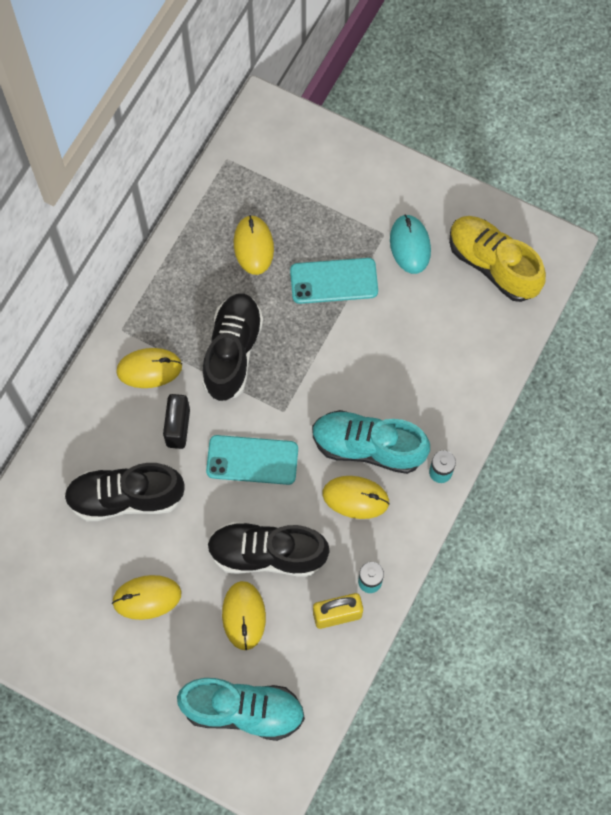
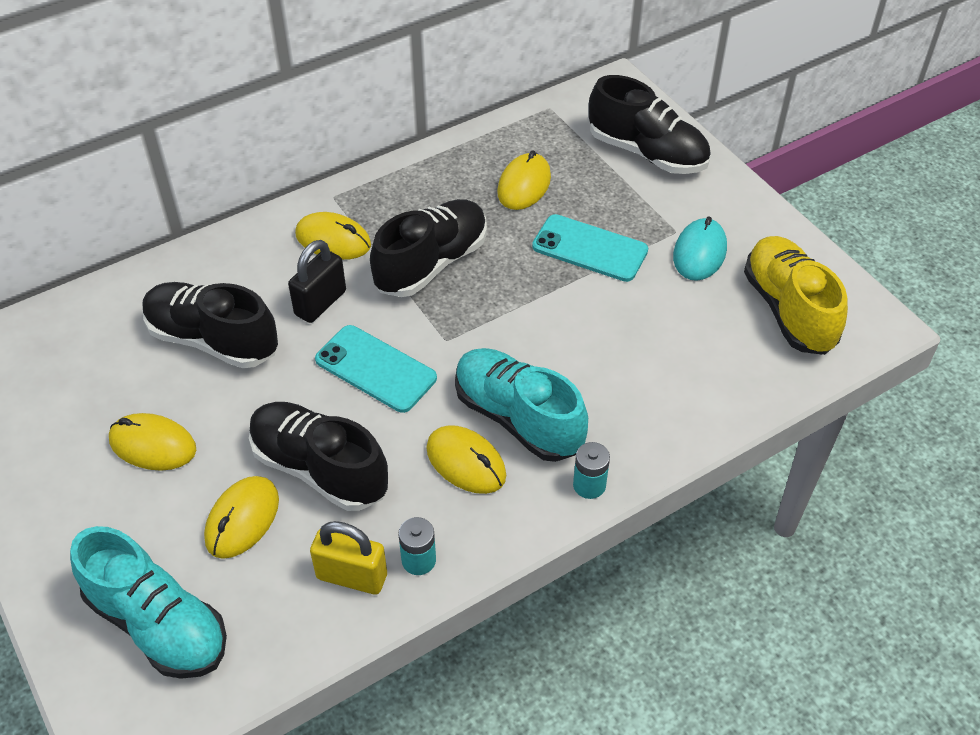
camera: 30 degrees right, 20 degrees down
(324, 168) = (647, 153): none -> black shoe

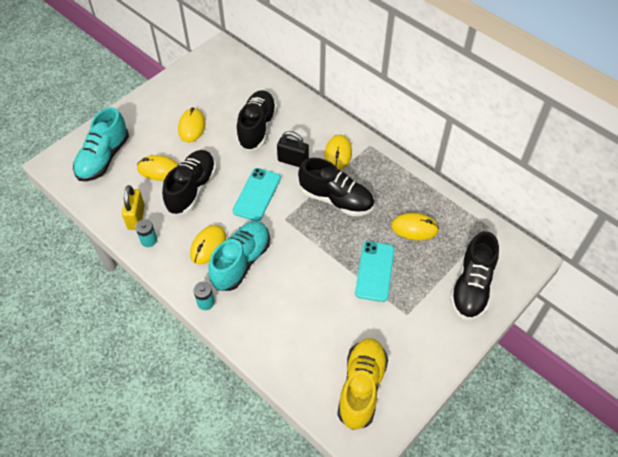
camera: 75 degrees right, 5 degrees up
(699, 253) = (393, 330): turquoise mouse -> none
(788, 310) = (361, 387): yellow shoe -> yellow shoe turned 45 degrees counterclockwise

